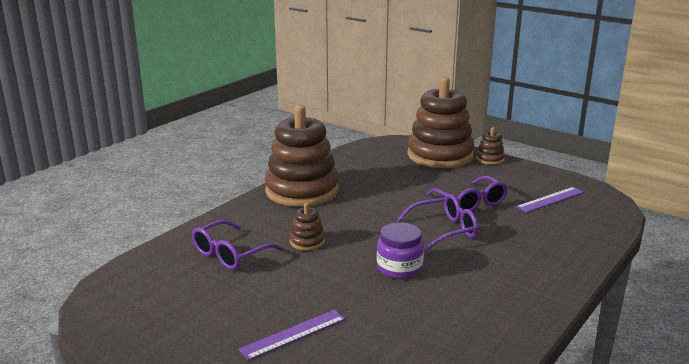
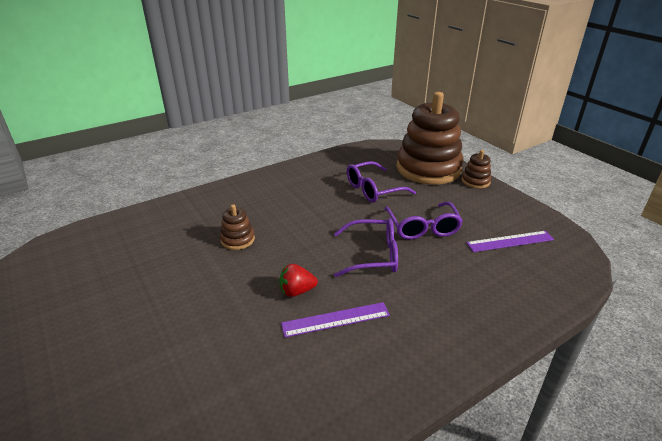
camera: 20 degrees right, 10 degrees up
(231, 254) = (165, 238): purple glasses -> purple glasses (373, 189)
(293, 334) = (140, 345): purple ruler -> purple ruler (336, 319)
(302, 191) = (276, 184): brown stacking toy -> none
(399, 268) = (297, 291): purple jar -> red strawberry

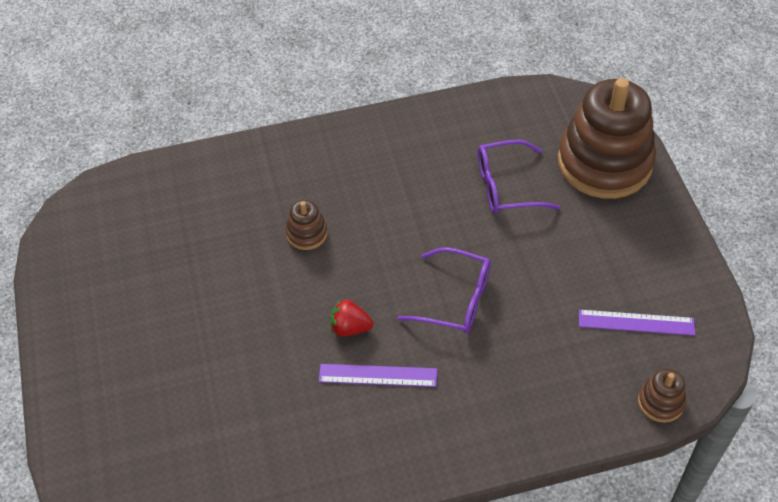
camera: 20 degrees right, 20 degrees up
(422, 227) = (538, 271): purple glasses -> none
(475, 181) = (658, 204): brown stacking toy -> brown stacking toy (660, 402)

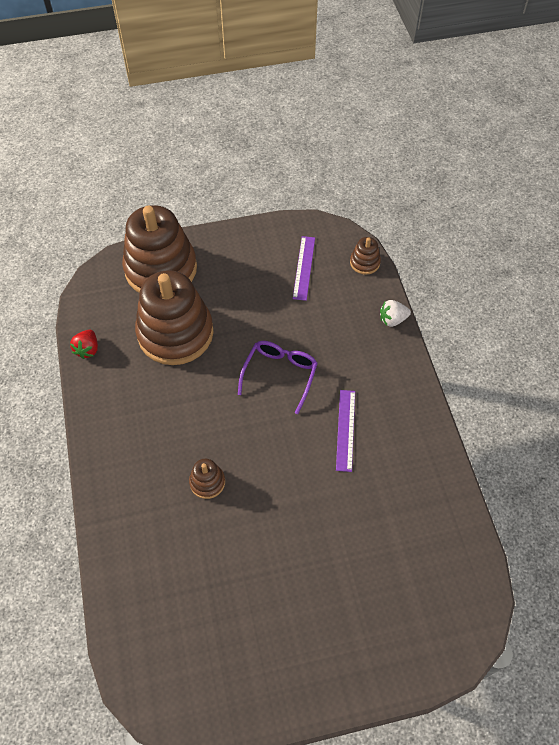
camera: 90 degrees left, 5 degrees up
(350, 328) = (303, 449): red strawberry -> red strawberry (87, 349)
(507, 186) = (175, 333): purple glasses -> brown stacking toy
(560, 437) = (392, 319): none -> white strawberry

